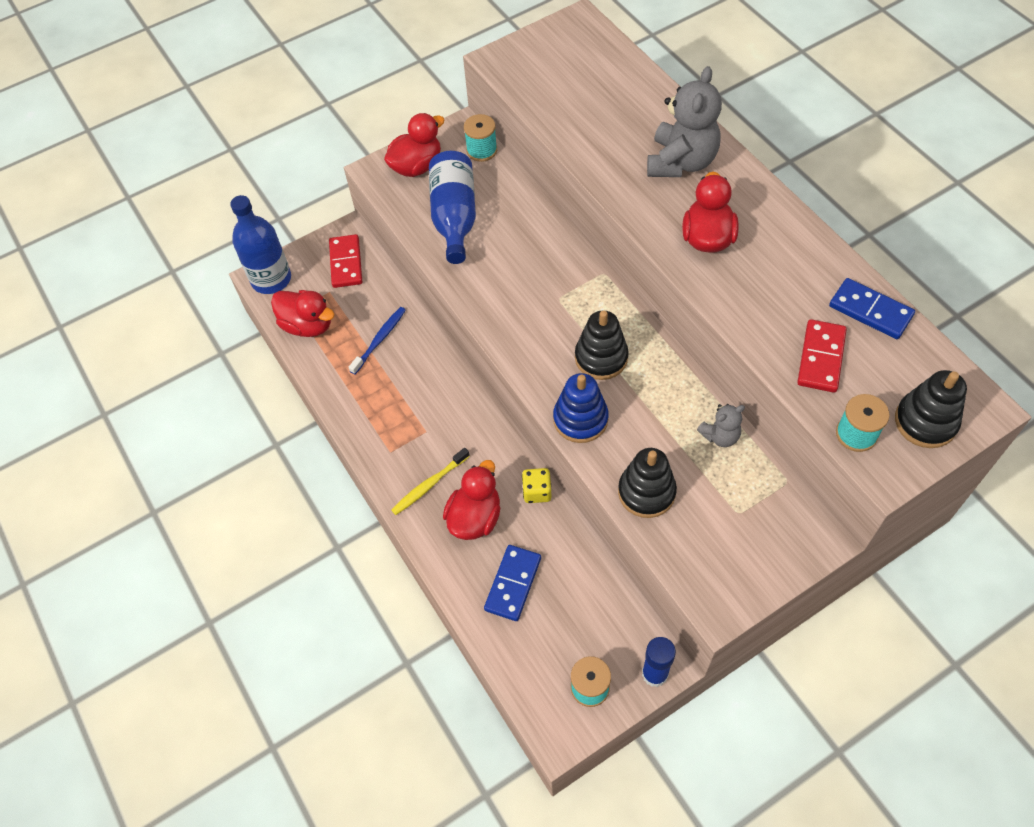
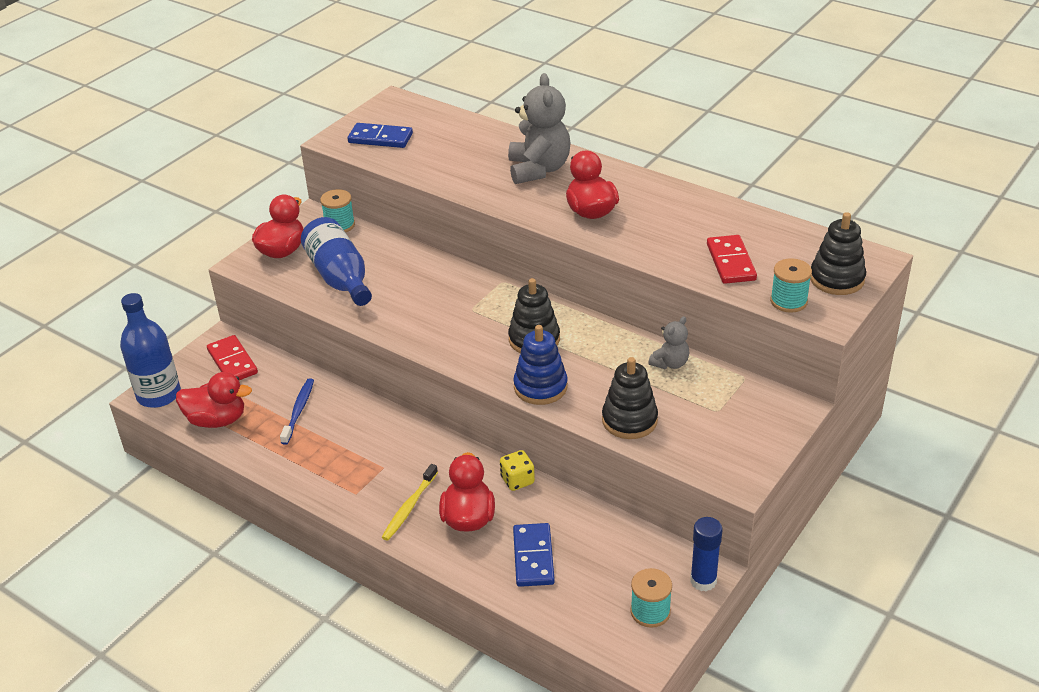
camera: 25 degrees left, 20 degrees down
(870, 311) = (751, 223): blue domino -> blue domino (380, 138)

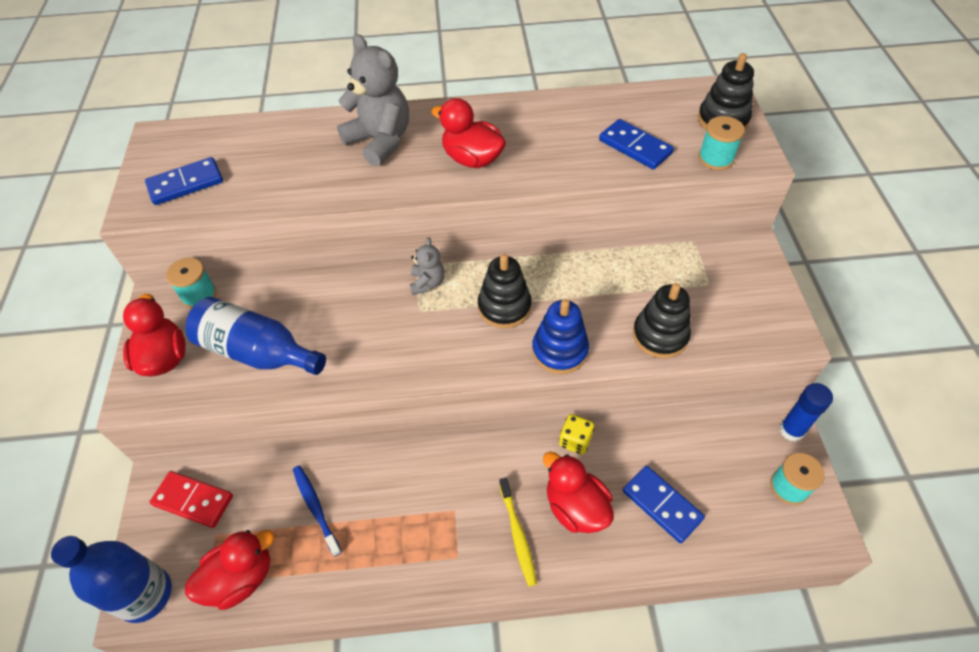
camera: 40 degrees left, 15 degrees up
(670, 363) = (630, 262): grey teddy bear -> grey teddy bear (427, 283)
(731, 262) = (635, 147): red domino -> blue domino

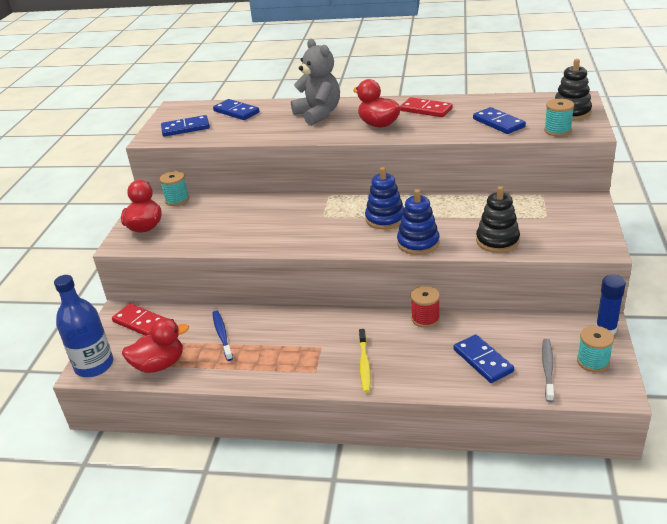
camera: 15 degrees right, 20 degrees down
(256, 142) = (236, 112): none -> blue domino
(258, 352) = (206, 228): blue bottle -> none
(427, 283) = (334, 203): grey teddy bear -> none
(504, 307) = (385, 219): black stacking toy -> blue stacking toy
(530, 124) = (426, 110): none -> red domino
(575, 440) = (425, 318): yellow dice -> red spool
(575, 507) = (414, 354): red duck -> none
(741, 508) = (547, 369): none -> grey toothbrush

